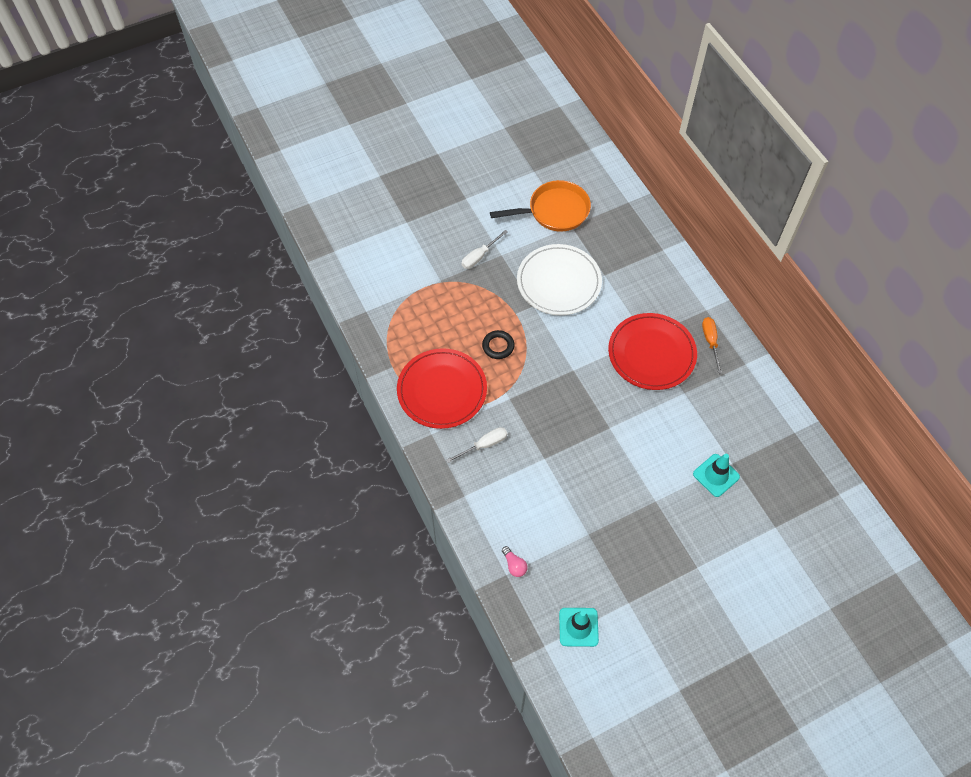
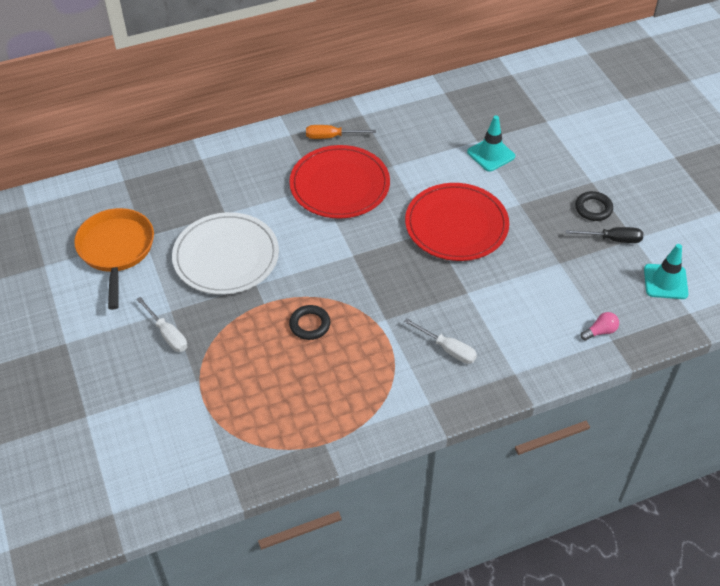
camera: 85 degrees left, 10 degrees down
(442, 390) = (367, 388): red plate -> red plate (456, 225)
(484, 445) = (447, 349): white screwdriver -> white screwdriver turned 150 degrees clockwise
(624, 582) = (612, 239): none -> black screwdriver
(661, 566) = (593, 208): none -> black ring

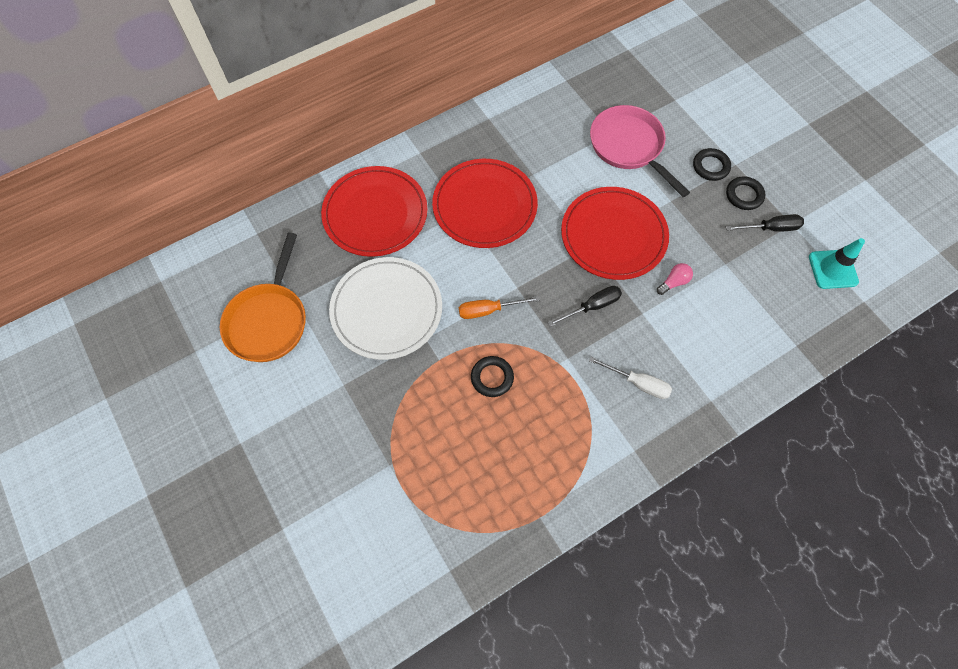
camera: 10 degrees left, 15 degrees up
(116, 250) = (268, 320): orange pan -> orange pan turned 150 degrees counterclockwise
(167, 334) = (346, 414): white screwdriver -> none
(236, 178) = (375, 213): none -> red plate
(331, 137) = (463, 149): orange screwdriver -> orange screwdriver (488, 310)
(420, 280) = (592, 306): none -> black screwdriver
(491, 154) = (629, 147): turquoise traffic cone -> pink pan
(566, 180) = (710, 166): none -> black ring
(600, 331) = (783, 337): pink light bulb -> pink light bulb (673, 282)

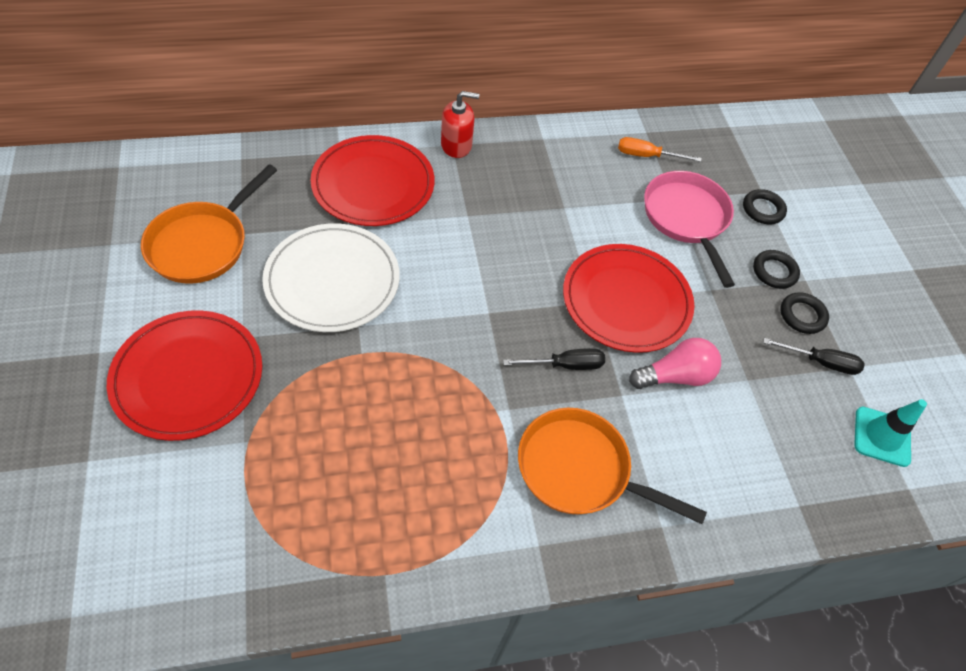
camera: 15 degrees right, 10 degrees down
(423, 152) = (456, 145): none -> red soap dispenser
(484, 206) = (495, 219): red plate -> red plate (188, 377)
(488, 310) = (444, 323): orange screwdriver -> orange screwdriver (647, 156)
(492, 378) = (410, 395): black ring -> black ring (763, 209)
(638, 383) = (580, 470): white screwdriver -> orange pan
(673, 282) = (675, 376): pink light bulb -> pink light bulb, size x1.75

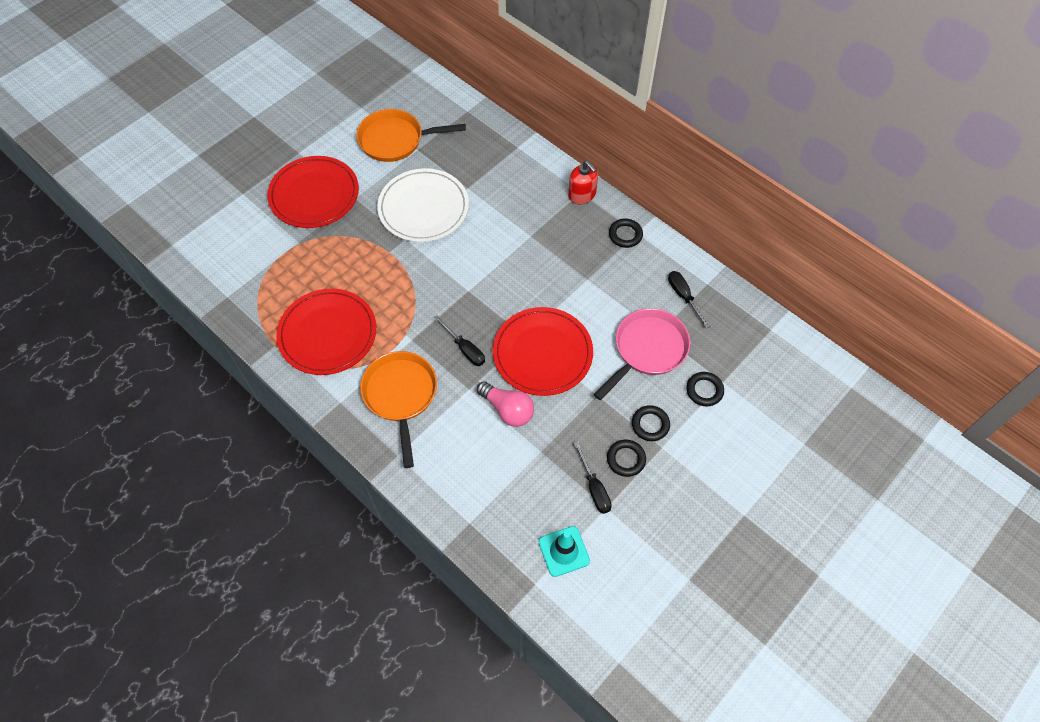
camera: 60 degrees right, 5 degrees up
(373, 184) = (509, 178): red plate -> red plate (327, 334)
(538, 147) = (625, 235): none -> black ring
(647, 156) = (683, 296): orange screwdriver -> black screwdriver

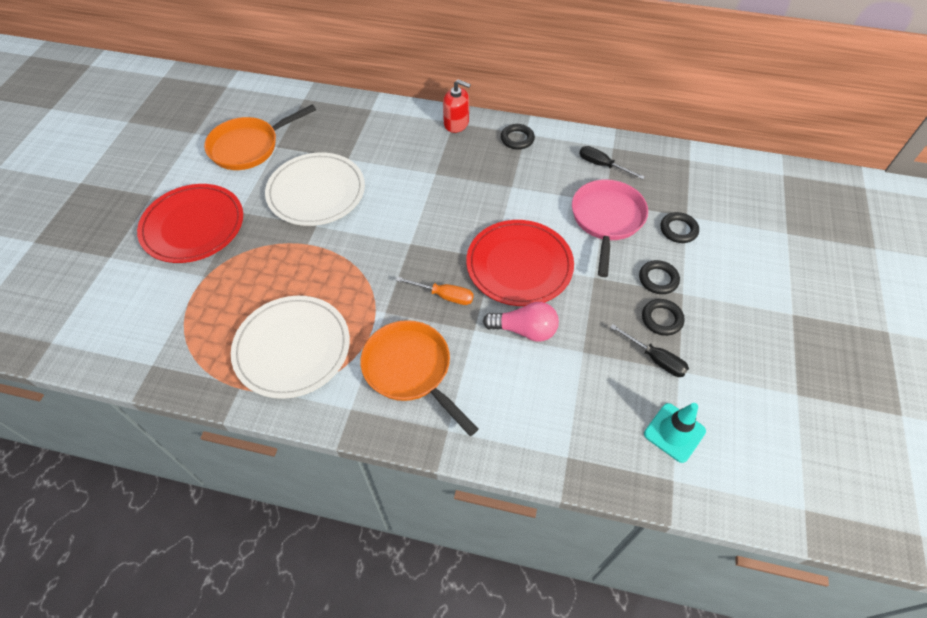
camera: 30 degrees left, 5 degrees down
(327, 334) = (292, 348): red plate -> white plate
(465, 349) = (444, 295): black screwdriver -> orange screwdriver

